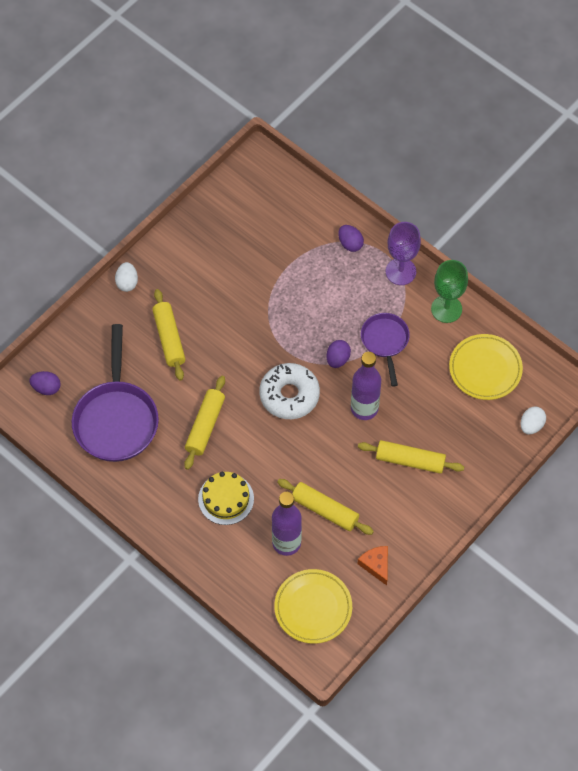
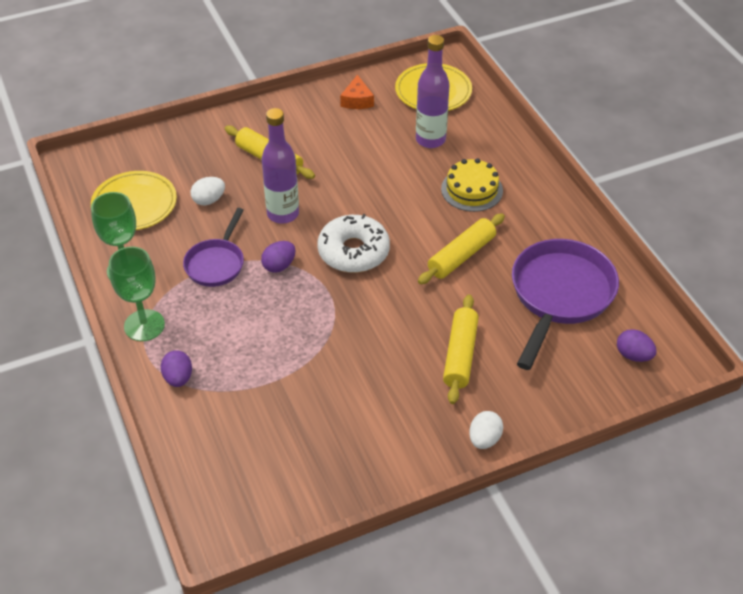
camera: 155 degrees left, 15 degrees down
(324, 510) = (378, 150): yellow rolling pin -> none
(400, 271) = (144, 325): purple goblet -> green goblet
(531, 425) = (132, 147): white egg -> white egg (209, 200)

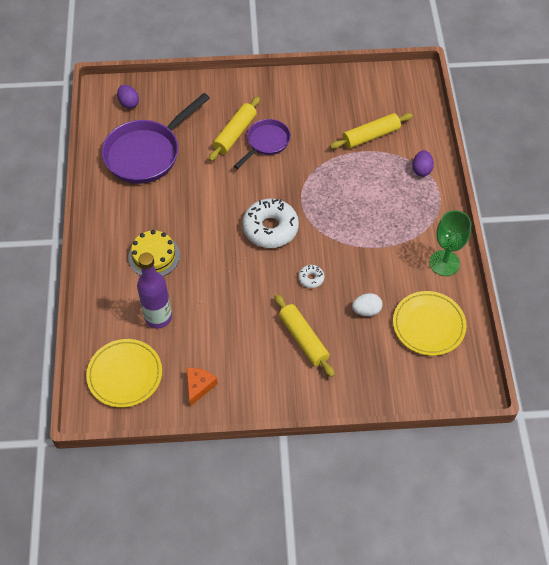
camera: 160 degrees left, 10 degrees up
(144, 325) = (438, 214): green goblet -> none
(216, 263) = (375, 248): purple pan -> purple pan (266, 142)
(279, 266) = (329, 233): purple egg -> none
(283, 214) = (311, 278): purple bottle -> white donut
(461, 256) = (194, 202): yellow rolling pin -> yellow rolling pin (370, 136)
(484, 439) = (248, 83): white egg -> none

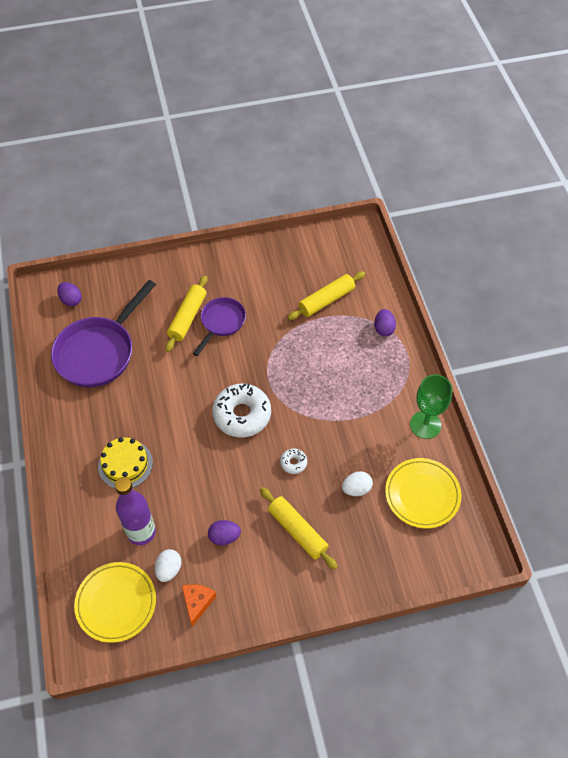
camera: 10 degrees left, 0 degrees up
(178, 353) = (169, 569): none -> white egg
(234, 333) = (224, 537): none -> purple egg

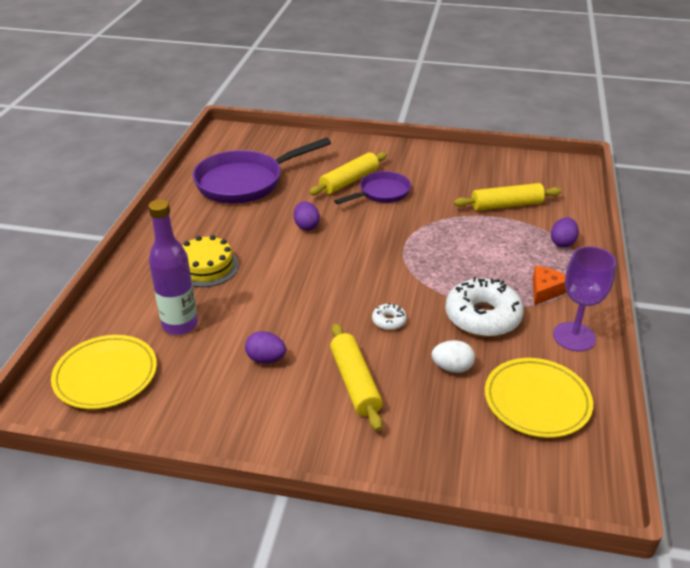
camera: 25 degrees right, 20 degrees down
(71, 300) = (247, 144): purple egg -> purple egg (306, 226)
(169, 569) = (184, 366): white egg -> none
(197, 602) = (192, 407): orange cheese -> orange cheese (545, 290)
(242, 415) = (356, 265): white donut -> white donut (482, 317)
(425, 425) = (574, 337): green goblet -> purple goblet

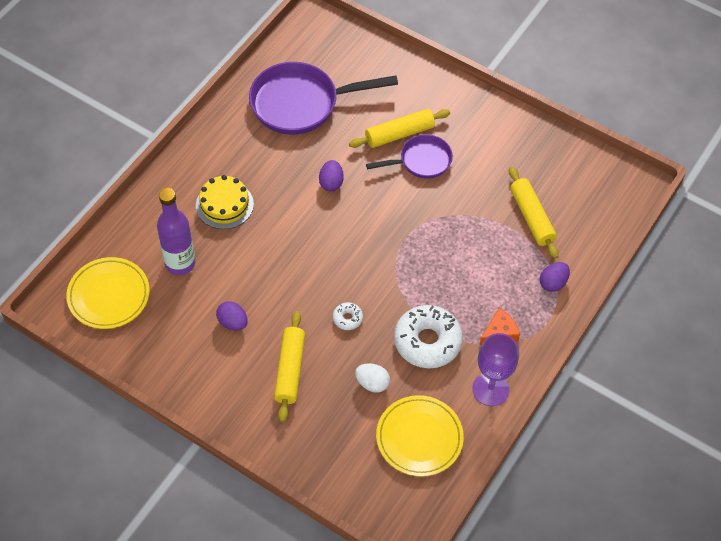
camera: 20 degrees right, 20 degrees up
(506, 205) = (532, 217): yellow rolling pin -> yellow rolling pin turned 60 degrees clockwise

